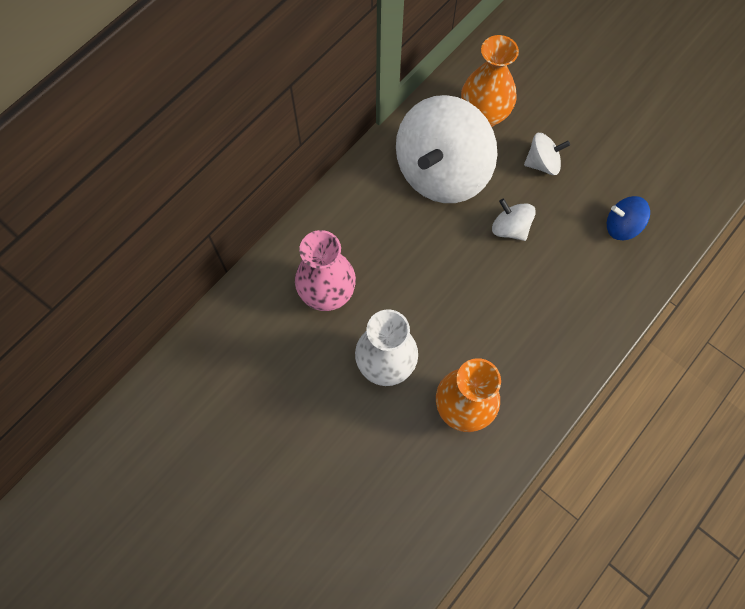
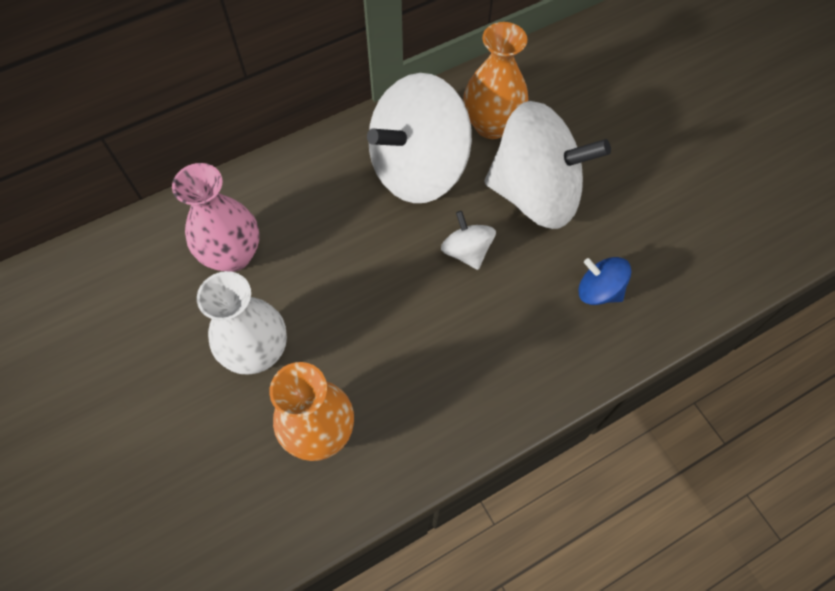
camera: 20 degrees right, 5 degrees down
(542, 163) = (535, 193): white spinning top -> white spinning top, size x2.25

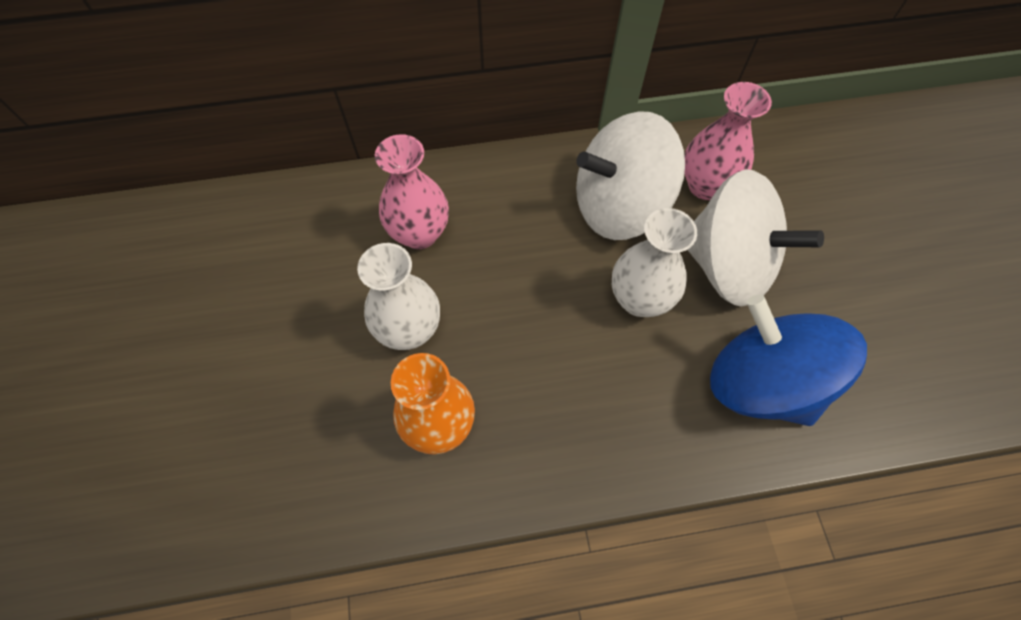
camera: 20 degrees right, 0 degrees up
(466, 251) = (639, 299): white spinning top -> white vase
(491, 125) = (705, 185): orange vase -> pink vase
(598, 291) = (761, 382): blue spinning top -> blue spinning top, size x2.25

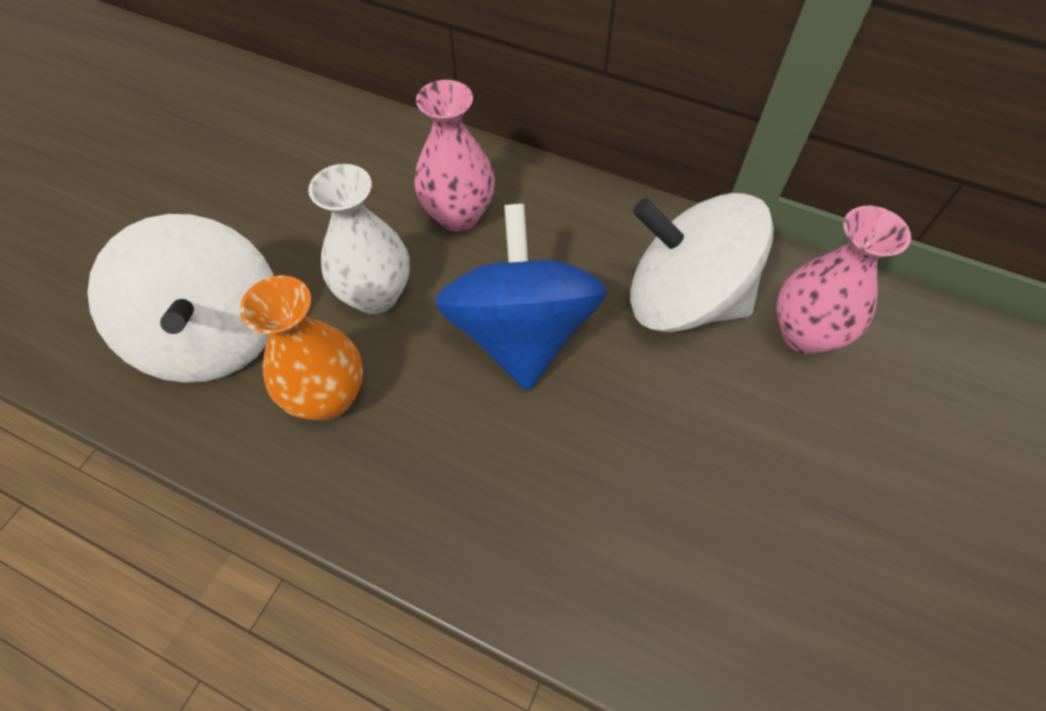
camera: 35 degrees right, 5 degrees down
(639, 299) = (628, 405): white vase -> none
(727, 265) = (763, 431): white spinning top -> white spinning top (215, 336)
(761, 382) = (700, 583): blue spinning top -> blue spinning top (521, 333)

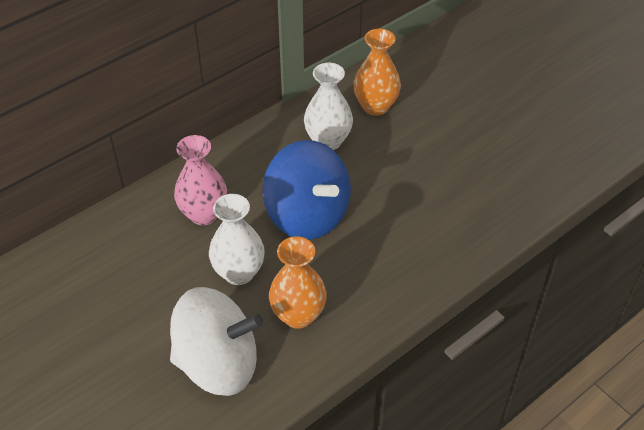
camera: 65 degrees left, 10 degrees down
(521, 333) = (307, 215): blue spinning top -> blue spinning top turned 150 degrees counterclockwise
(683, 299) = (328, 141): white spinning top -> white vase
(804, 334) = (375, 106): pink vase -> orange vase

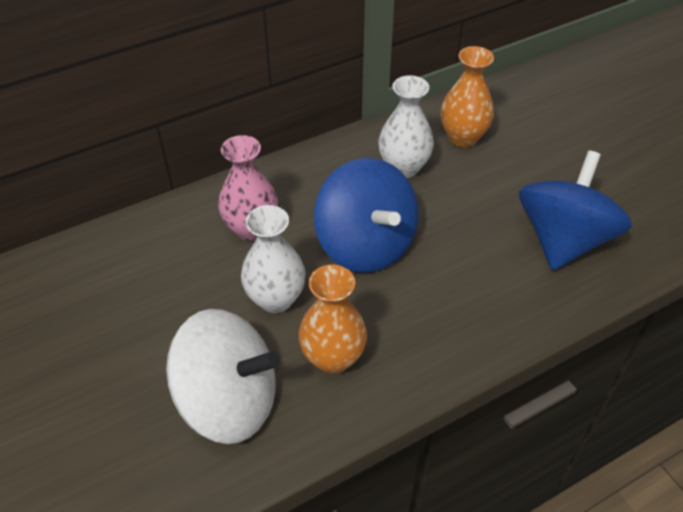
camera: 10 degrees right, 0 degrees up
(475, 188) = (563, 239): none -> blue spinning top

